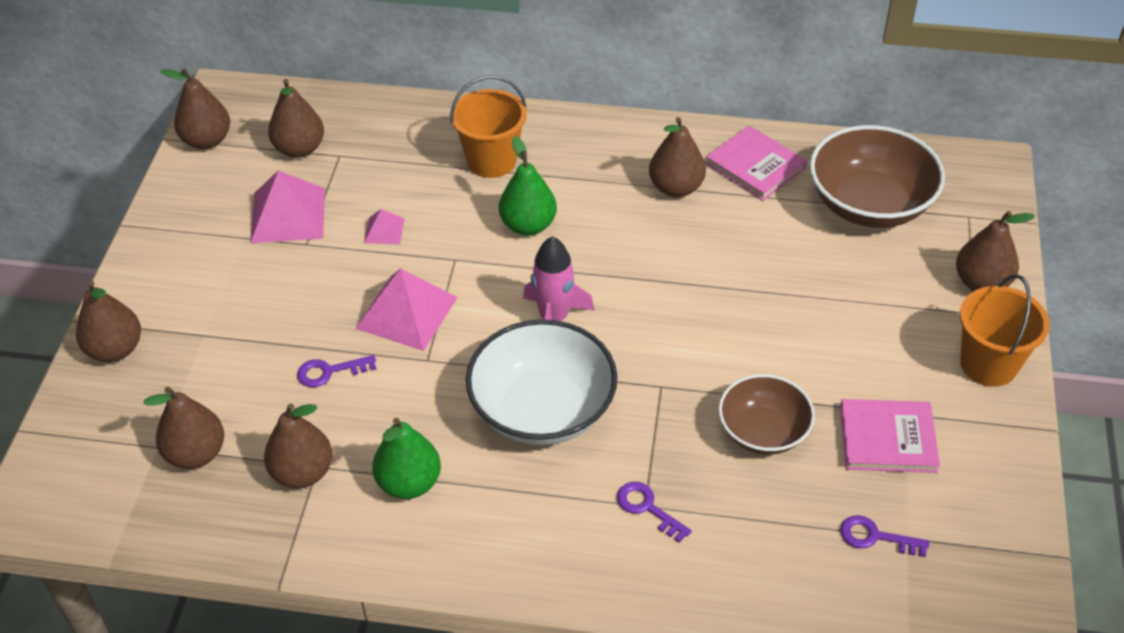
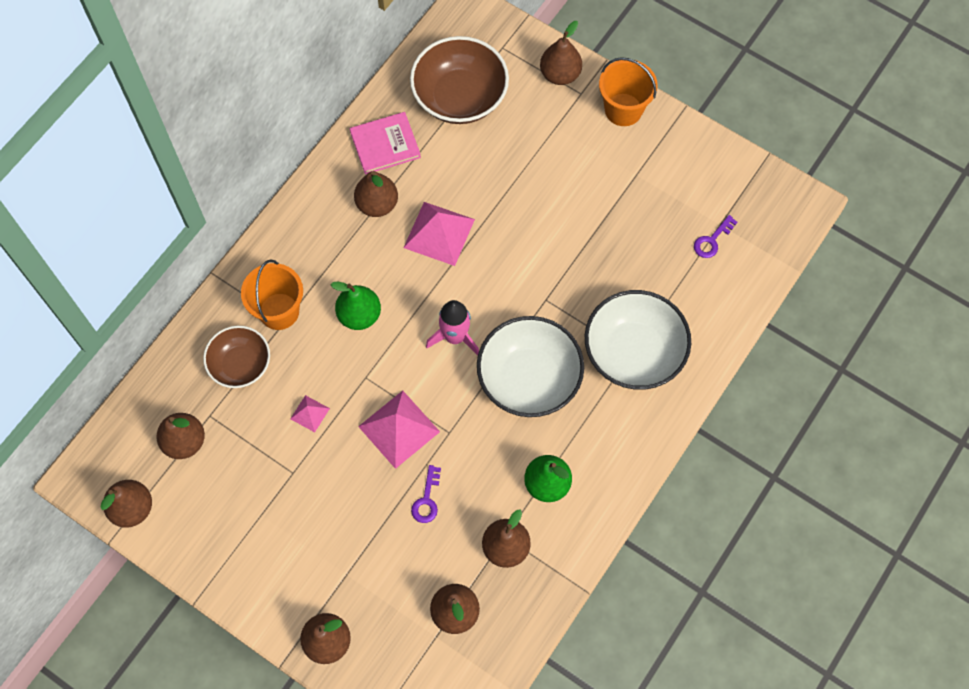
camera: 65 degrees left, 20 degrees up
(288, 215) = (255, 475): pink pyramid -> pink pyramid (439, 233)
(647, 508) = (633, 352): purple key -> white bowl
(763, 432) = (610, 260): brown bowl -> brown bowl (240, 364)
(887, 439) = (649, 195): pink book -> none

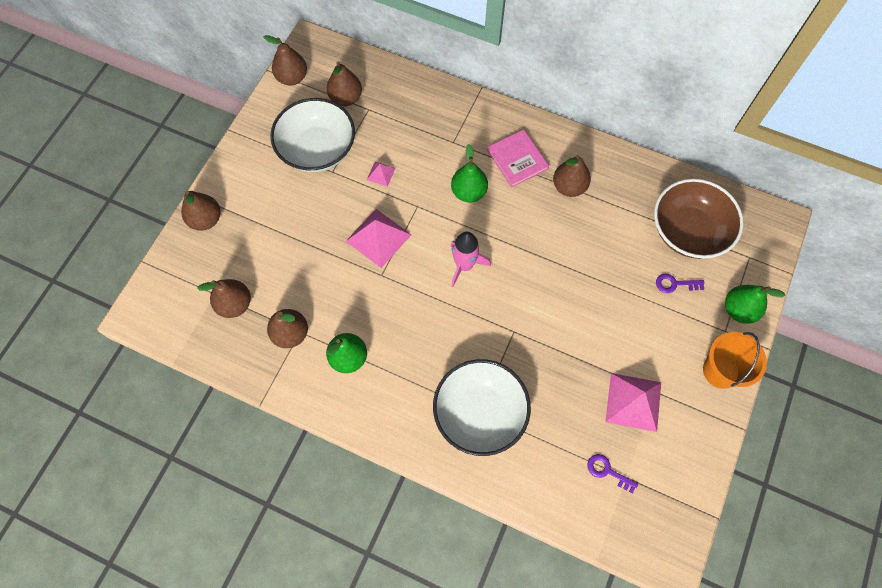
camera: 80 degrees right, 0 degrees up
(240, 364) = (412, 120): brown bowl -> none
(279, 311) = (460, 137): orange bucket -> none
(385, 145) = (625, 182): pink book -> pink book (517, 160)
(427, 500) = (323, 268): purple key -> purple key (675, 284)
(439, 233) = (555, 237): pink pyramid -> pink pyramid (633, 402)
(529, 378) = (439, 329): white bowl -> white bowl (317, 149)
(560, 74) = (739, 310): brown pear -> green pear

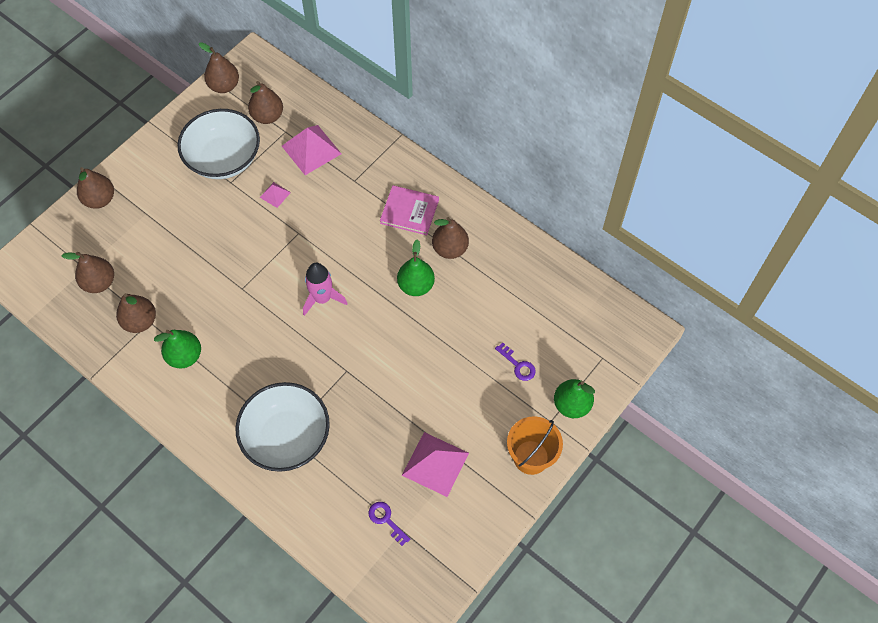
camera: 15 degrees right, 5 degrees down
(378, 237) = (251, 253): pink pyramid -> pink pyramid (311, 149)
(469, 192) = (351, 231): green pear -> green pear (416, 285)
(517, 160) = (409, 211): pink book -> pink book turned 60 degrees counterclockwise
(675, 284) = (518, 365): purple key -> purple key turned 150 degrees counterclockwise
(688, 231) = (551, 318): brown bowl -> none

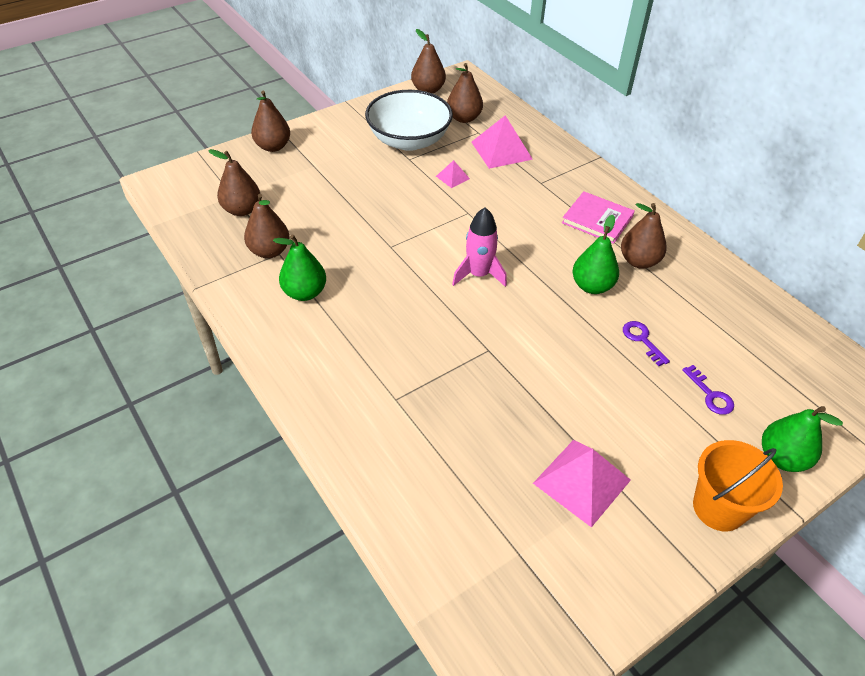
camera: 15 degrees right, 15 degrees down
(287, 437) = (395, 401): white bowl -> none
(386, 520) = (499, 534): purple key -> purple key (642, 340)

